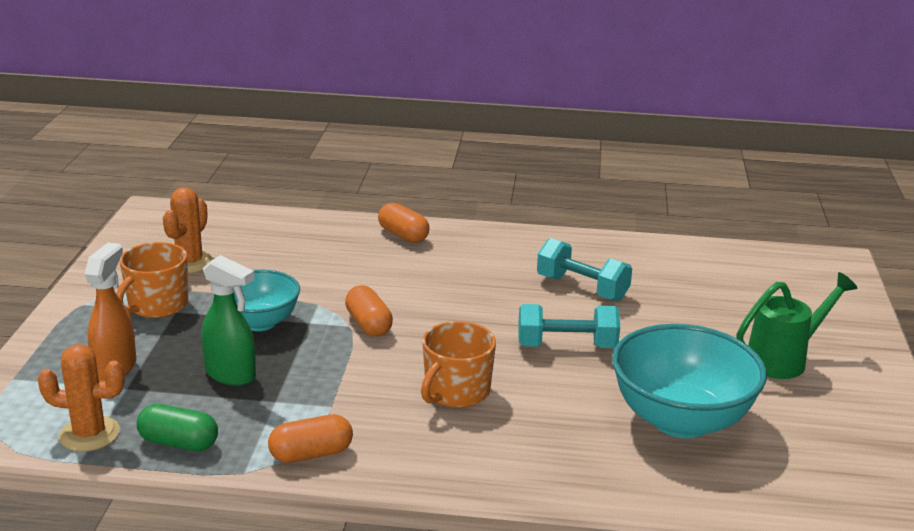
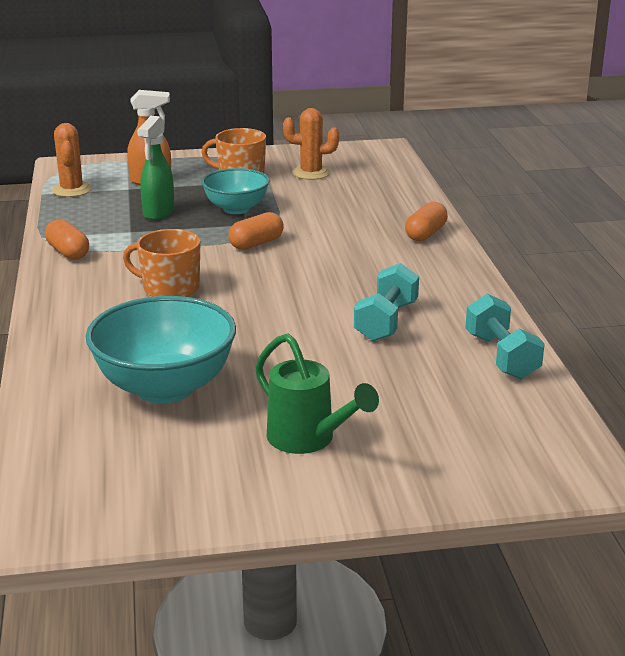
camera: 75 degrees right, 0 degrees up
(179, 443) = (69, 214): green capsule -> none
(566, 346) = (269, 325): turquoise dumbbell -> turquoise dumbbell (501, 356)

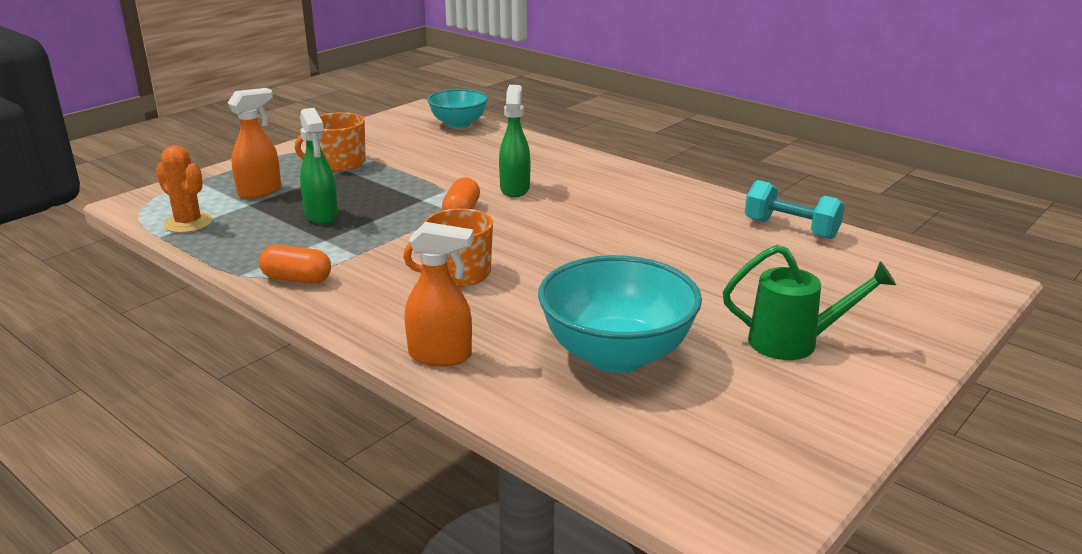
camera: 40 degrees left, 0 degrees up
(60, 338) = (441, 356): none -> orange spray bottle
(236, 209) = (389, 190): turquoise bowl -> turquoise bowl (458, 124)
(311, 173) = (399, 144): orange cactus -> none
(331, 239) = (515, 189): none -> green spray bottle
(386, 322) = (674, 234): turquoise dumbbell -> none
(425, 234) = (577, 163): orange capsule -> none

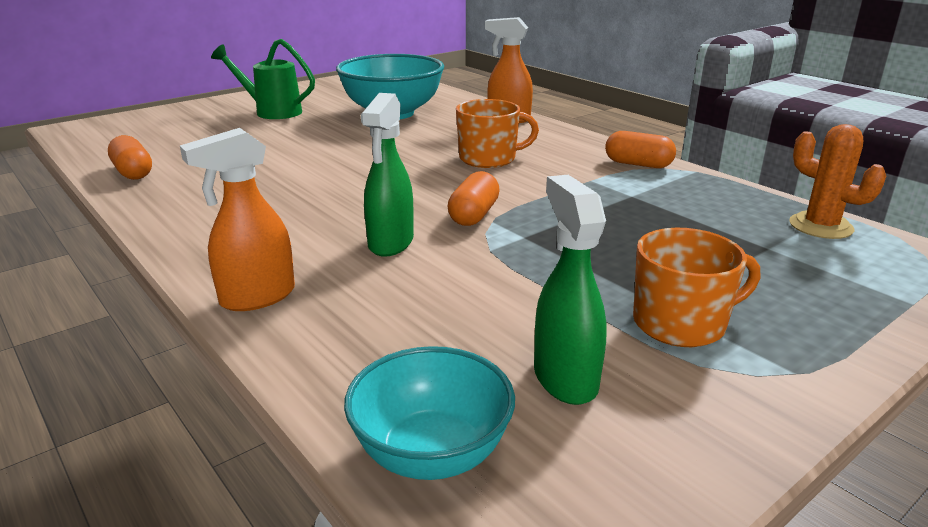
camera: 170 degrees left, 0 degrees up
(260, 191) = (774, 270): orange spray bottle -> orange spray bottle (256, 297)
(321, 216) = (652, 223): green spray bottle -> green spray bottle (564, 378)
(791, 229) = (133, 172): turquoise dumbbell -> orange capsule

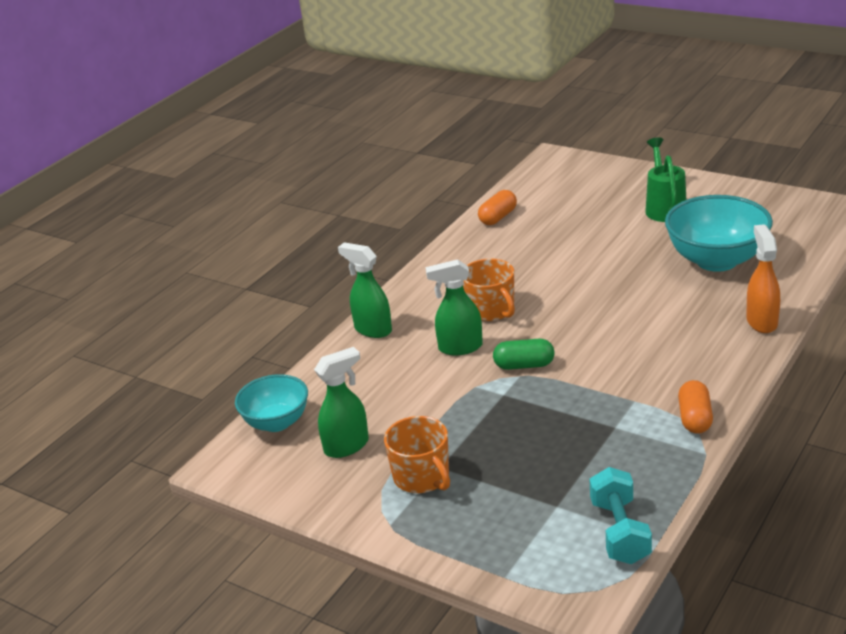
camera: 75 degrees right, 5 degrees up
(256, 297) = (372, 329): orange spray bottle -> green spray bottle
(474, 215) = (524, 365): orange capsule -> green capsule
(489, 159) = (642, 341): orange mug -> orange mug (491, 310)
(820, 226) = (620, 532): orange cactus -> turquoise dumbbell

